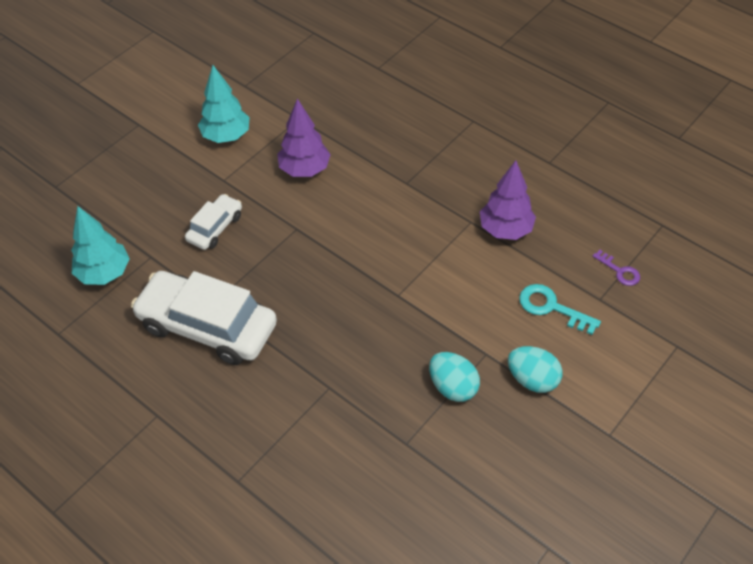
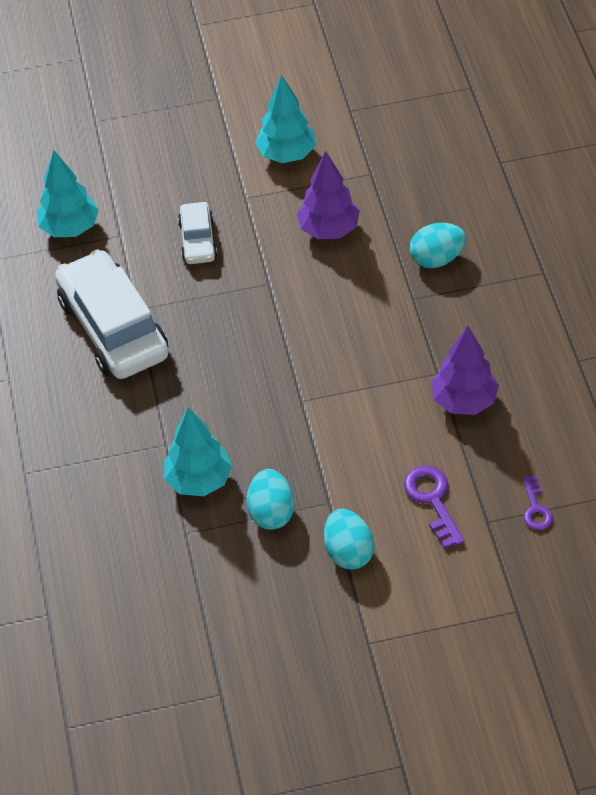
camera: 40 degrees right, 0 degrees up
(215, 228) = (198, 240): white car -> white car turned 105 degrees clockwise
(379, 398) = (199, 480): none -> turquoise tree
(397, 149) = (437, 259): none -> turquoise egg
(551, 308) = (432, 500): turquoise key -> purple key

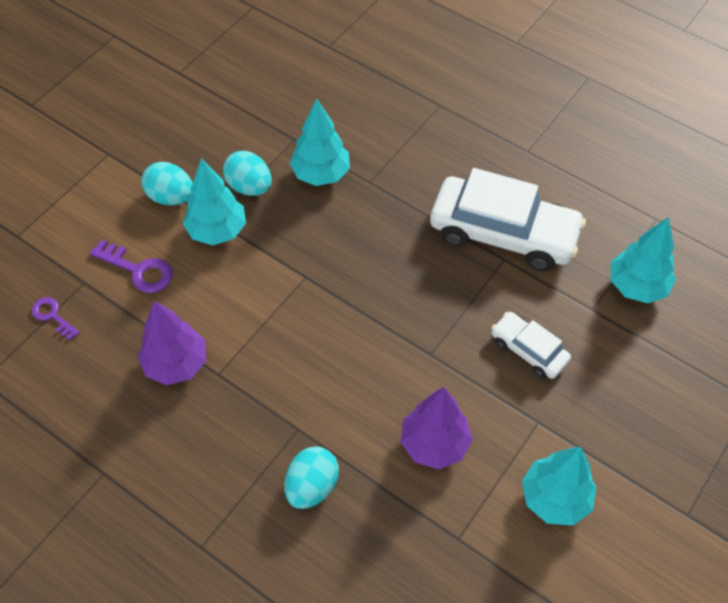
camera: 135 degrees right, 5 degrees up
(336, 490) = (217, 231): none -> turquoise tree

